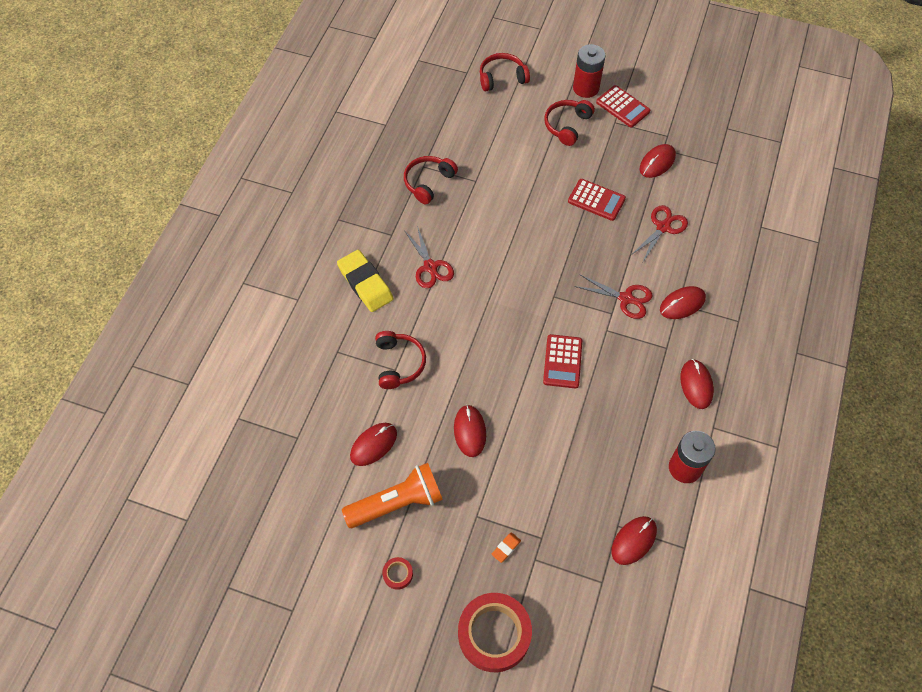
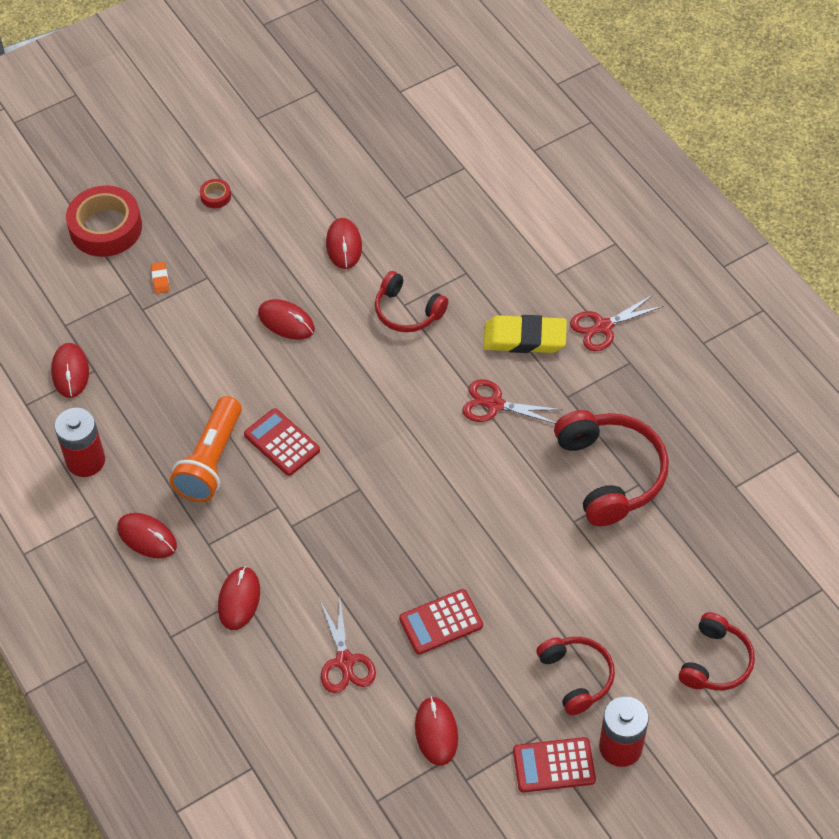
camera: 130 degrees right, 5 degrees down
(397, 503) = (275, 230): orange flashlight -> orange flashlight (211, 461)
(428, 182) = (610, 474): red headphones -> red headphones, size x1.61
(626, 298) = (295, 552): red scissors -> red scissors (603, 327)

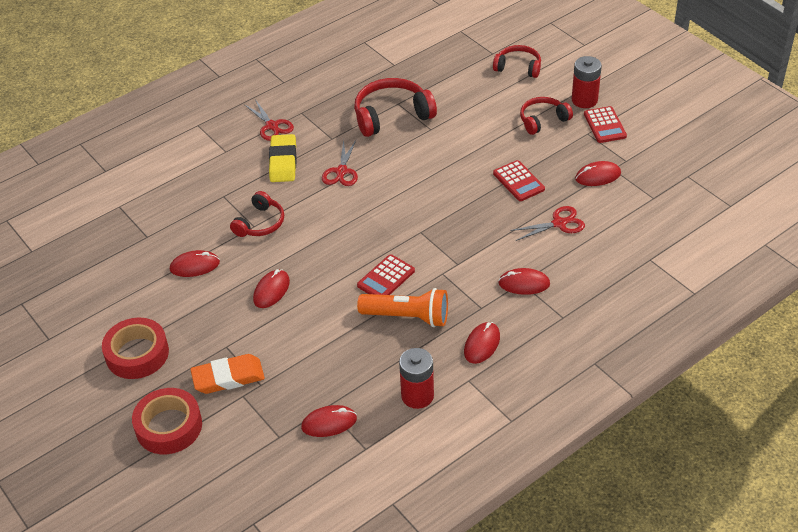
camera: 95 degrees left, 10 degrees down
(160, 279) = (228, 377): orange eraser -> orange eraser, size x2.34
(216, 196) = (137, 354): red tape -> red tape, size x2.35

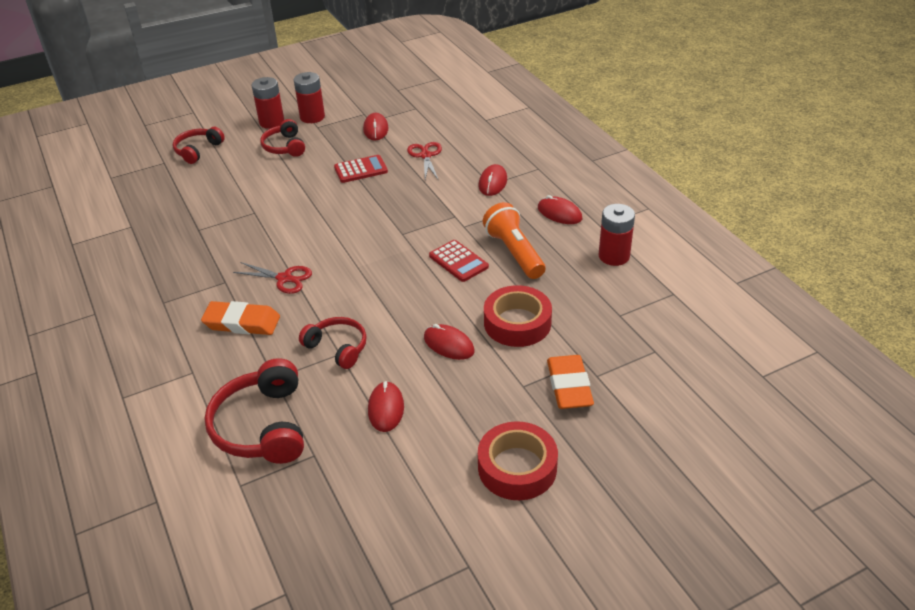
camera: 80 degrees left, 5 degrees down
(169, 426) = (633, 439): red tape -> red tape (517, 323)
(272, 126) = (171, 328): red scissors -> none
(283, 162) = (242, 323): yellow eraser -> orange eraser
(329, 423) = (640, 314): red mouse -> none
(392, 115) = (216, 235): red headphones -> red headphones (263, 426)
(407, 317) = (514, 252): orange flashlight -> orange flashlight turned 45 degrees counterclockwise
(604, 125) = (312, 117): red calculator -> red battery

